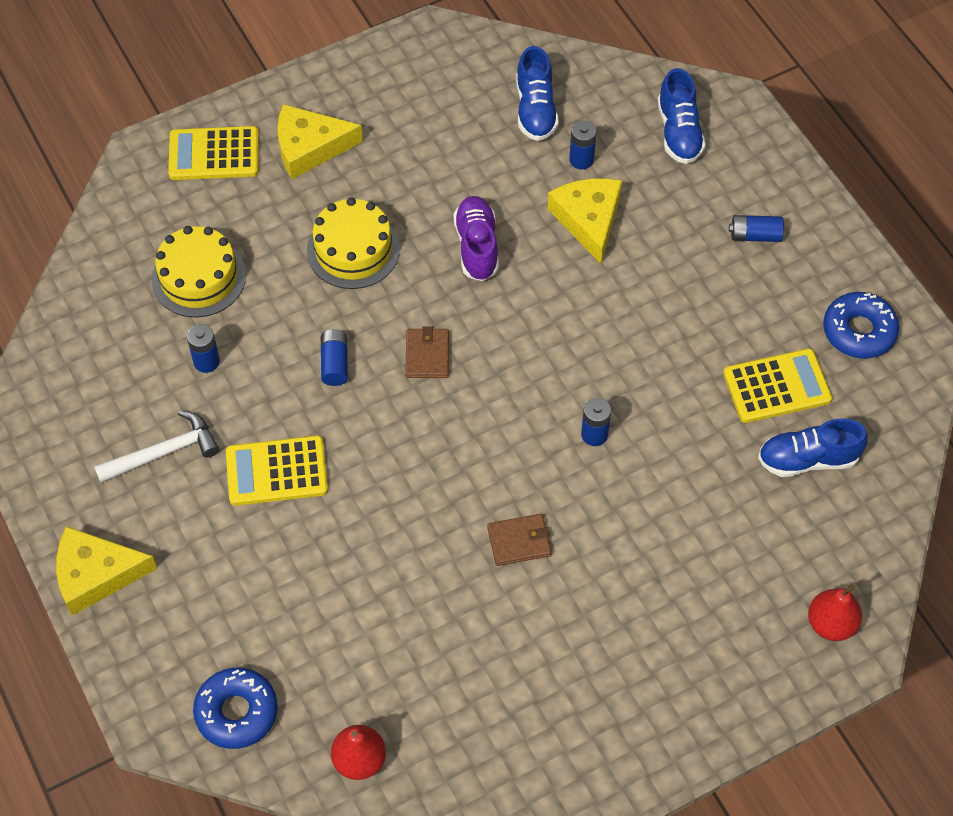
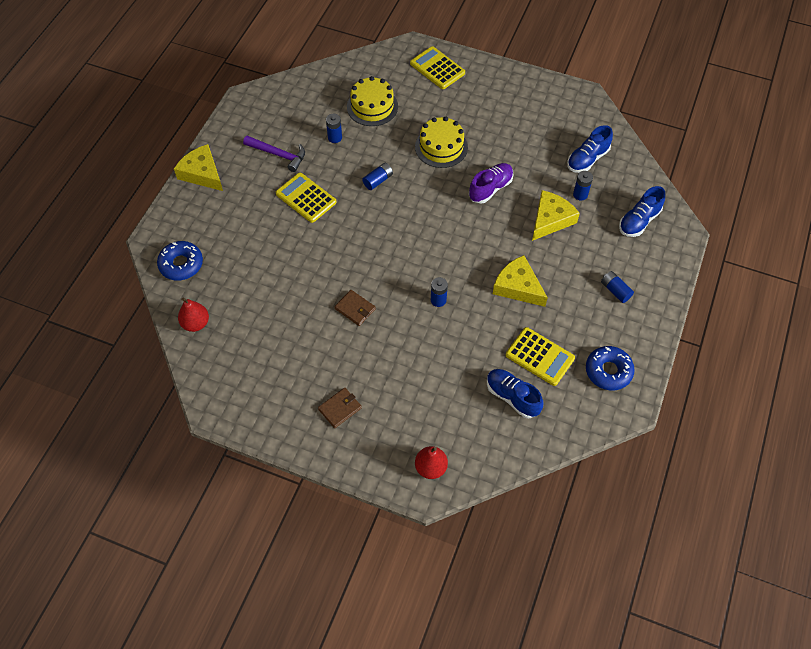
camera: 50 degrees right, 0 degrees up
(163, 452) = (278, 154): white hammer -> purple hammer
(309, 147) = (476, 96): yellow cheese -> yellow cheese (518, 286)
(427, 355) = (415, 210): brown wallet -> brown wallet (340, 408)

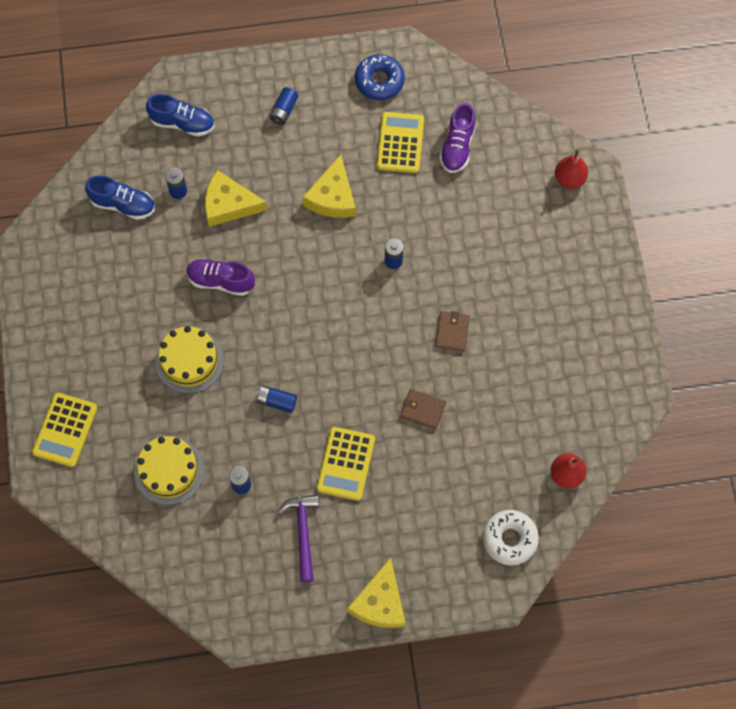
camera: 120 degrees left, 10 degrees up
(181, 264) = (509, 539): blue donut -> white donut
(340, 408) = (565, 284): brown wallet -> brown wallet (423, 409)
(512, 397) = (457, 146): blue shoe -> purple shoe

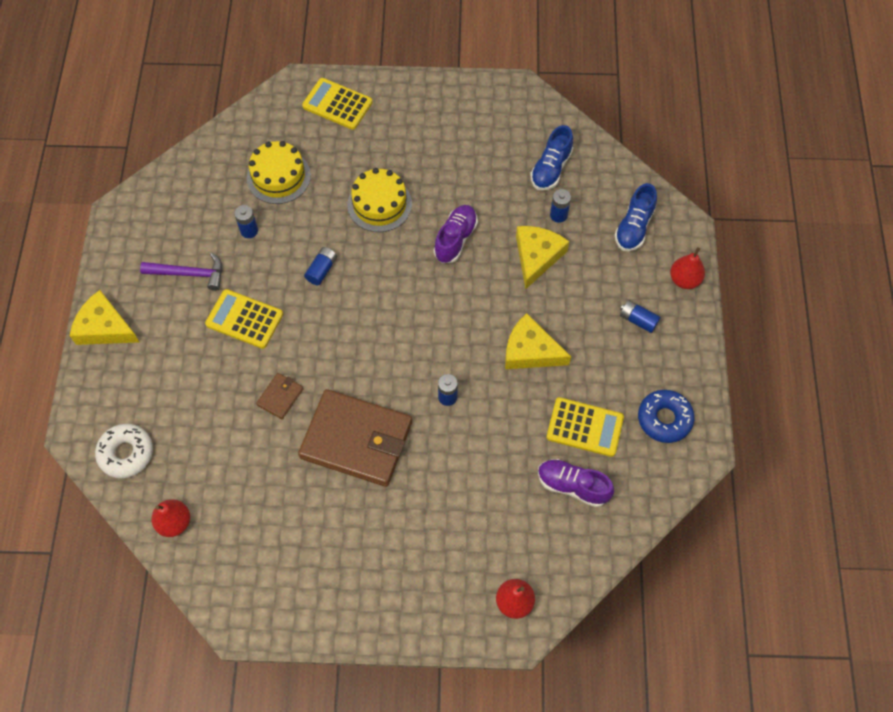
camera: 100 degrees right, 5 degrees down
(234, 76) = (684, 280): none -> red pear
(452, 332) = (356, 440): brown wallet -> brown wallet, size x2.36

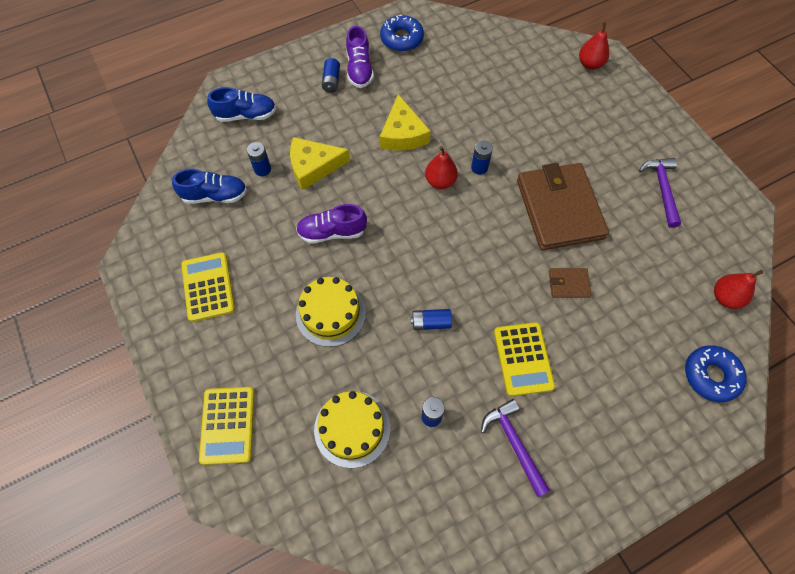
camera: 120 degrees left, 0 degrees up
(104, 327) = (624, 488): yellow cheese -> none
(126, 453) = (711, 375): white donut -> blue donut
(313, 554) = (662, 189): none -> purple hammer
(572, 486) = (488, 67): purple shoe -> purple shoe (359, 69)
(585, 427) = (440, 77): yellow calculator -> yellow calculator (208, 287)
(684, 280) = (277, 68): red pear -> red pear (440, 181)

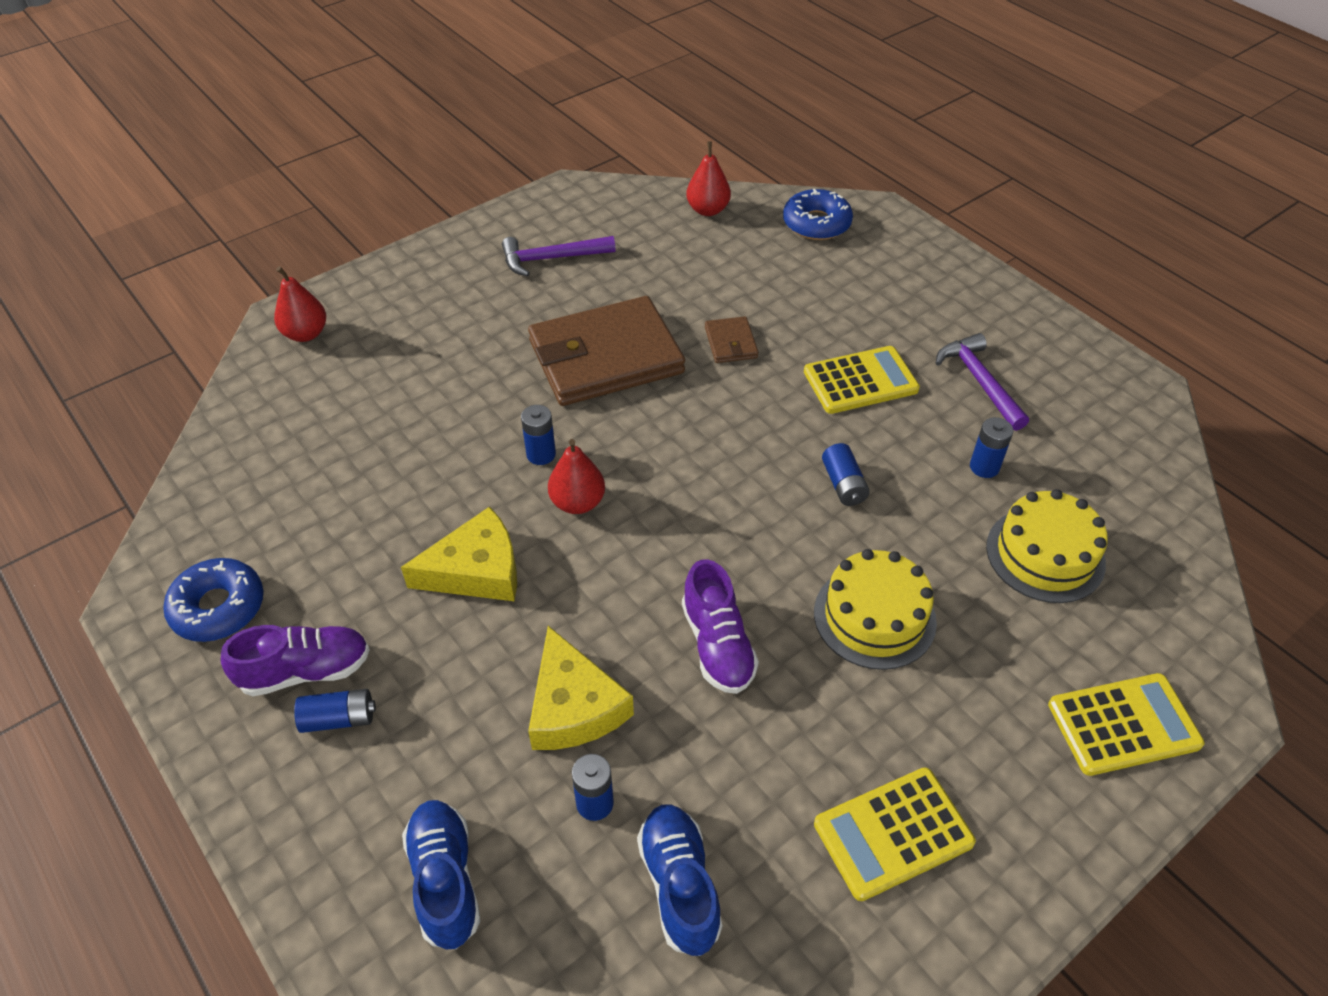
camera: 100 degrees left, 15 degrees down
(514, 444) = (979, 382): purple hammer -> purple hammer turned 105 degrees clockwise

